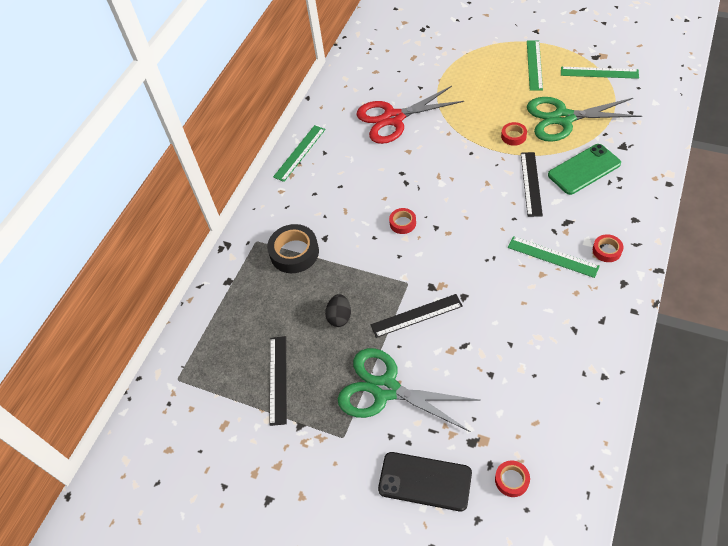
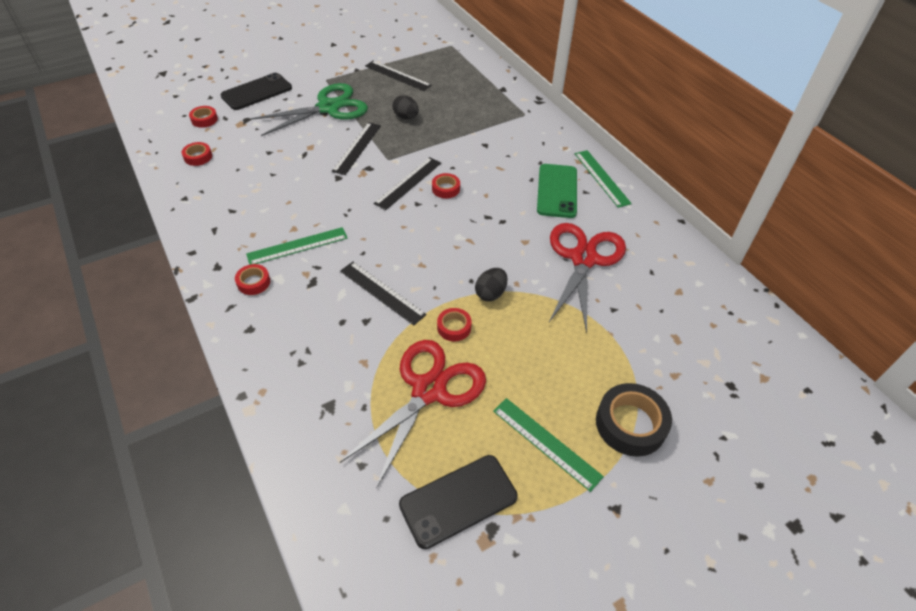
camera: 120 degrees right, 5 degrees down
(294, 252) = (490, 125): black tape -> black tape (630, 424)
(420, 249) = (408, 183): none -> black ruler
(470, 138) = (490, 293): none -> black egg
(557, 423) = (198, 157): none -> red tape
(563, 118) = (428, 390): green scissors -> red scissors
(584, 169) = (346, 345): green phone -> green phone (557, 191)
(599, 73) = (458, 501): green ruler -> black phone

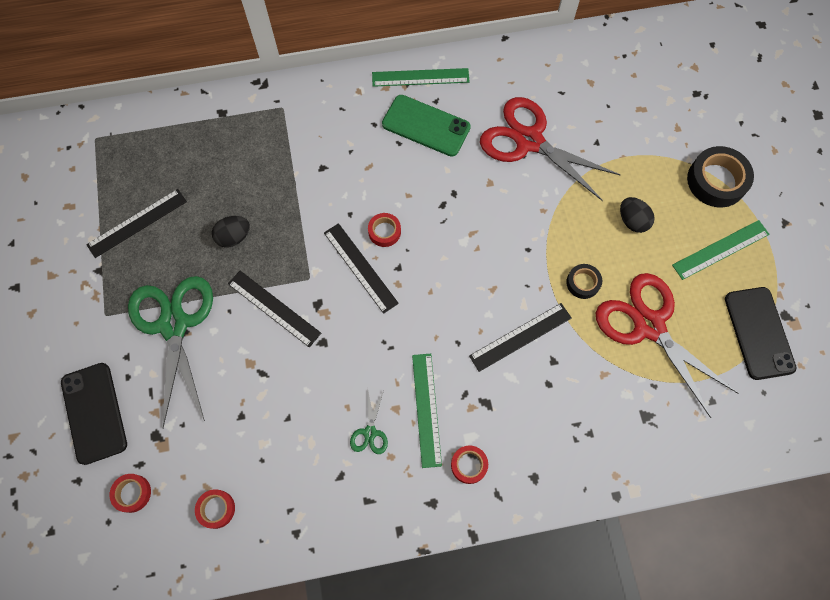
camera: 70 degrees left, 20 degrees up
(270, 218) = (370, 432): none -> green scissors
(454, 327) = (583, 283): red tape -> black tape
(490, 293) = (550, 237): black egg -> black egg (632, 221)

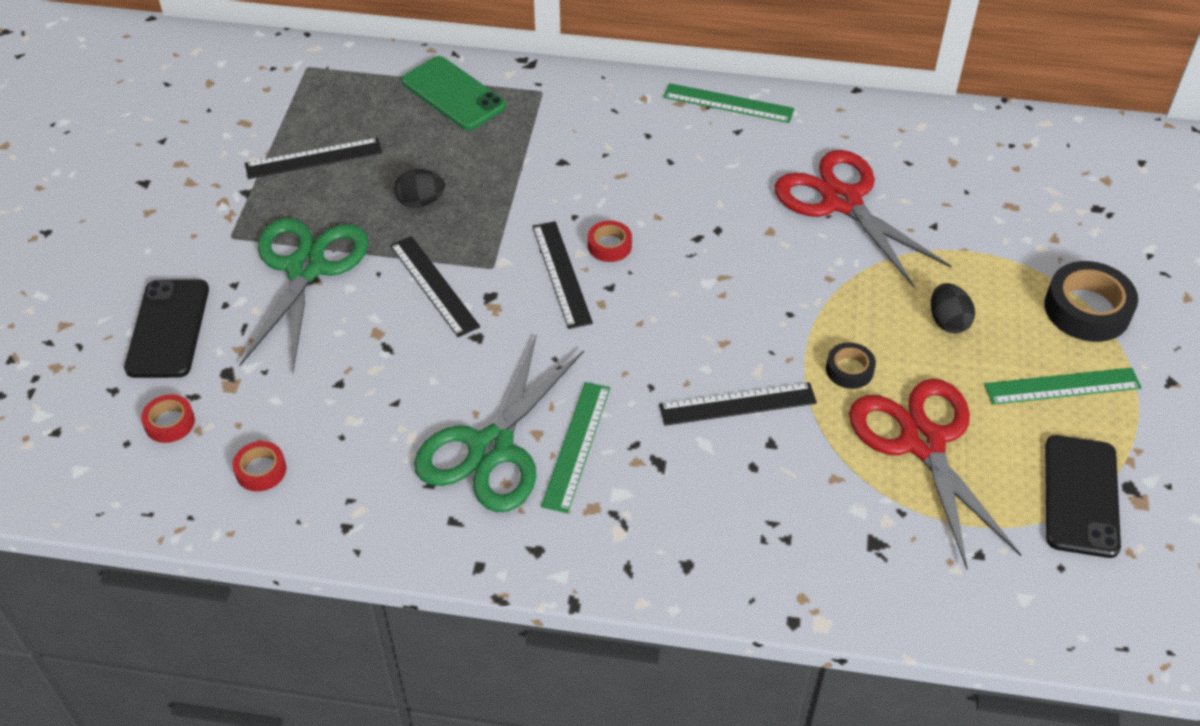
camera: 20 degrees right, 20 degrees down
(370, 432) = (491, 448): green scissors -> green scissors, size x2.38
(426, 126) = (713, 153): green phone -> green phone (453, 94)
(469, 465) = (604, 523): red tape -> none

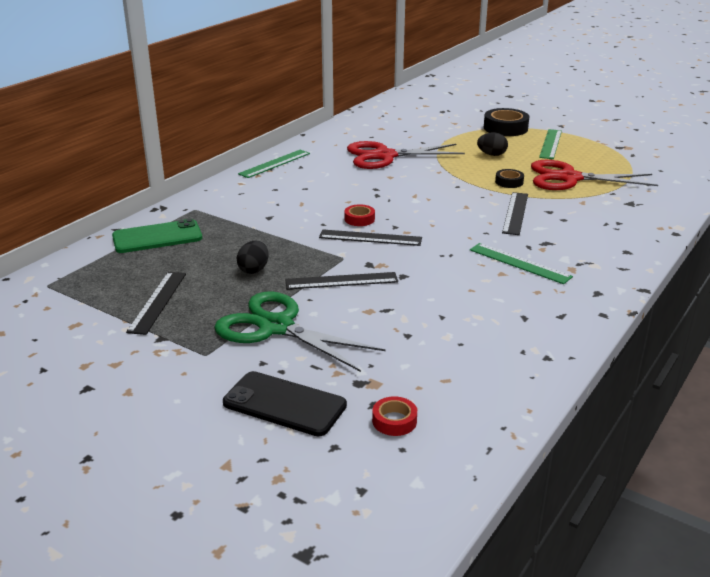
camera: 65 degrees left, 20 degrees down
(261, 470) = (473, 384): red tape -> none
(491, 448) = (505, 290): green scissors -> none
(1081, 496) = (620, 156): black phone -> none

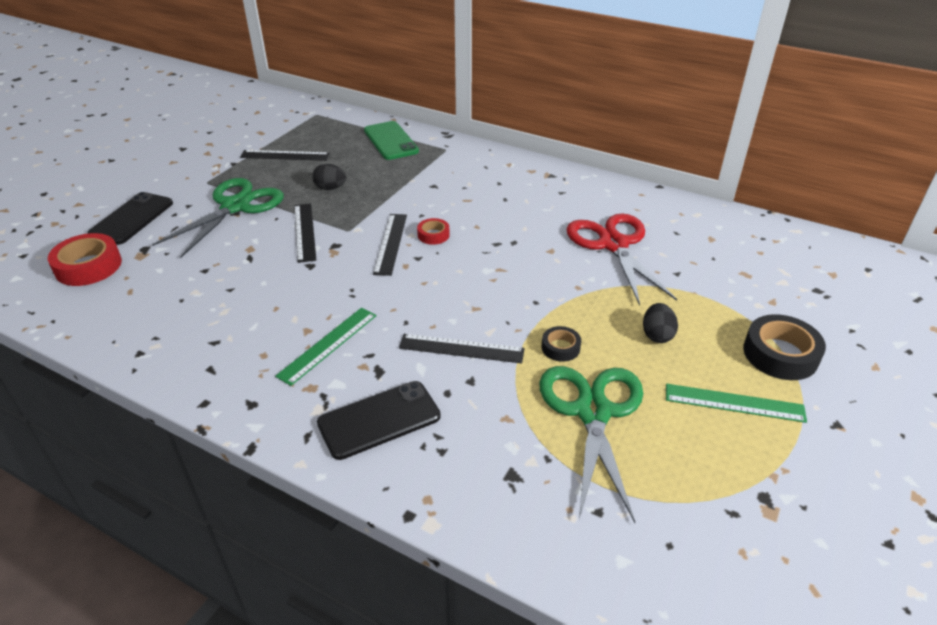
camera: 85 degrees right, 10 degrees up
(274, 163) = (564, 177): green ruler -> none
(394, 421) = (88, 266): red tape -> red tape, size x1.84
(569, 178) = (592, 412): red scissors -> green scissors
(598, 242) = (379, 420): none -> black phone

